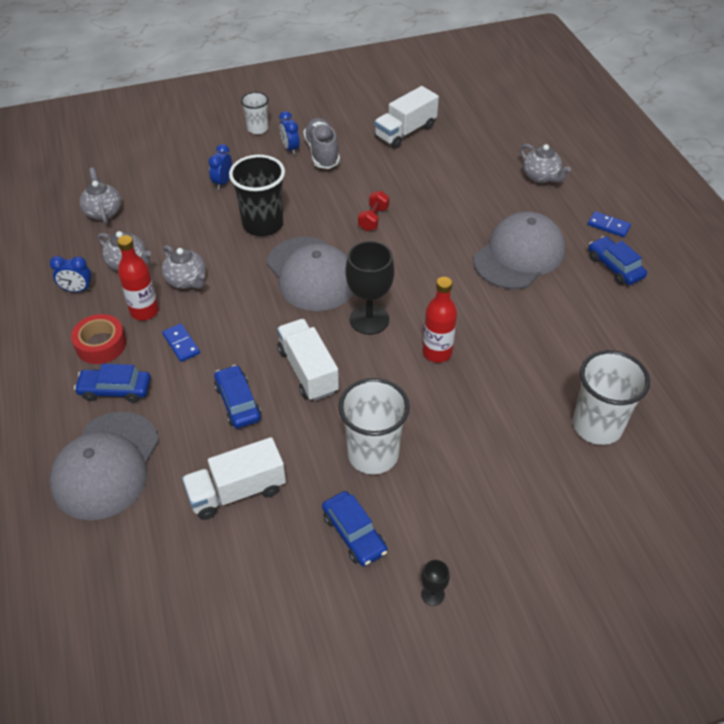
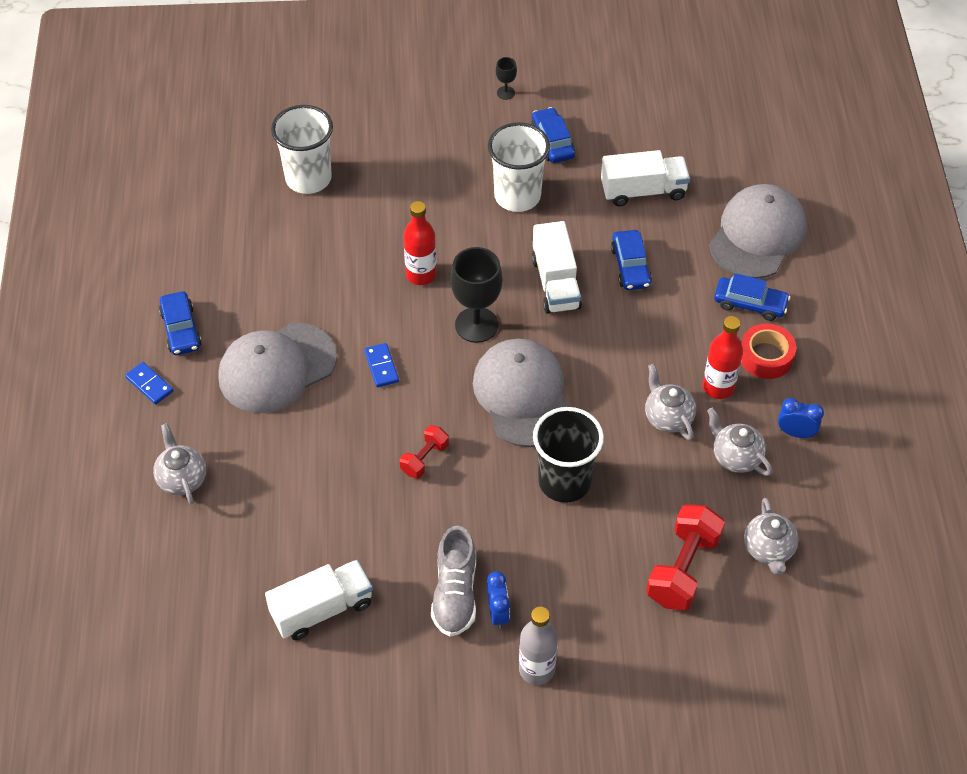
camera: 165 degrees left, 5 degrees up
(166, 191) = (683, 569): none -> red dumbbell
(181, 344) = (680, 339): blue domino -> blue domino (381, 366)
(223, 182) = (605, 567): blue clock -> none
(257, 129) = (536, 669): white cup -> grey bottle

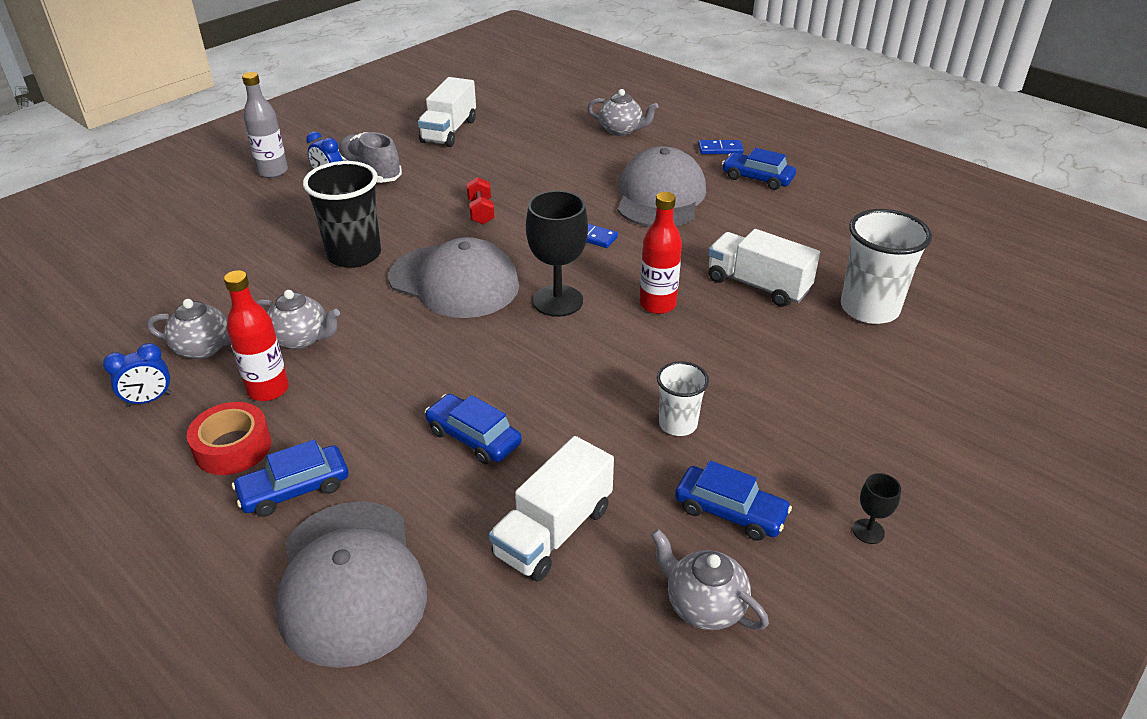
camera: 135 degrees right, 15 degrees down
(517, 196) = (678, 424): white cup -> white cup, size x0.57
(555, 283) = (531, 373): white truck -> white truck (757, 285)
(683, 569) = (200, 260): red dumbbell -> none
(768, 549) = (125, 306): grey teapot -> grey teapot (704, 605)

